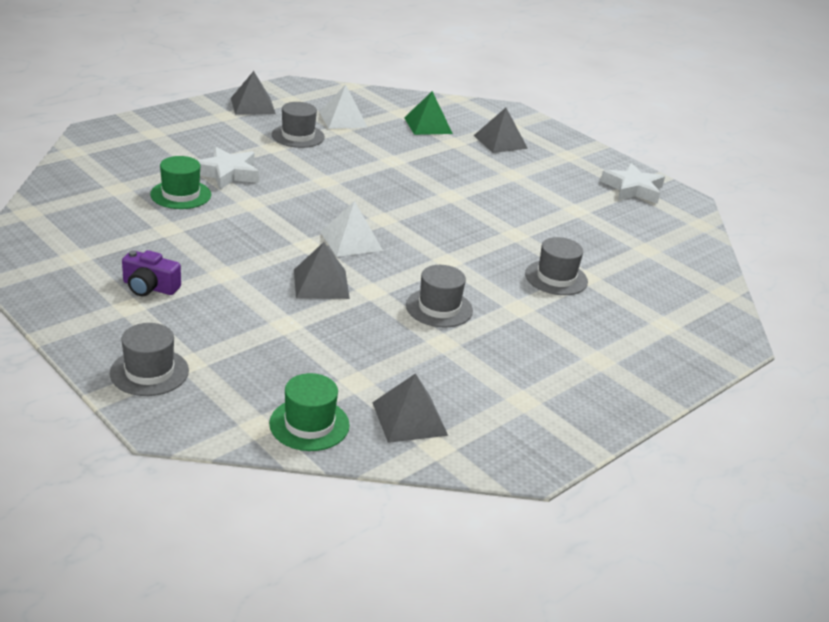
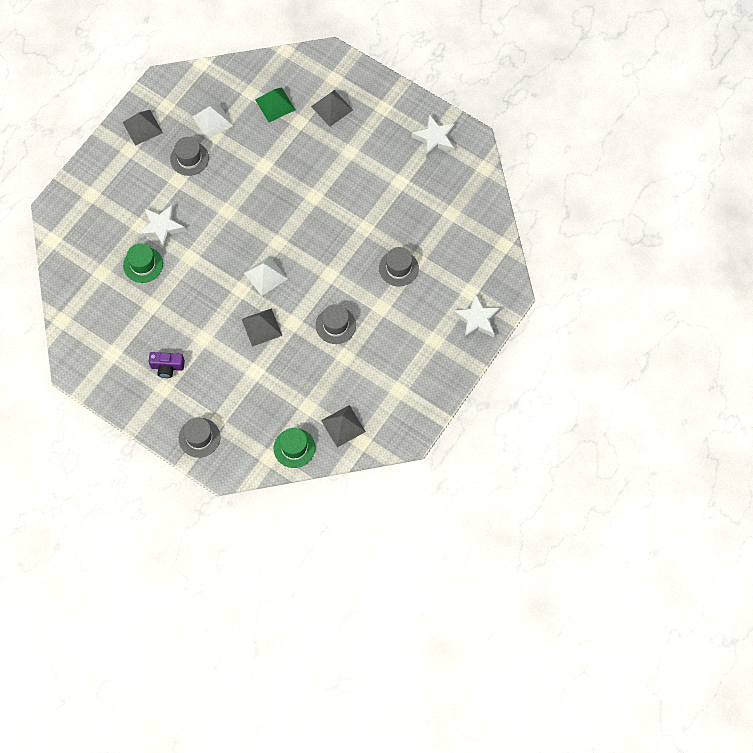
camera: 10 degrees left, 35 degrees up
(674, 354) = (477, 319): none -> white star

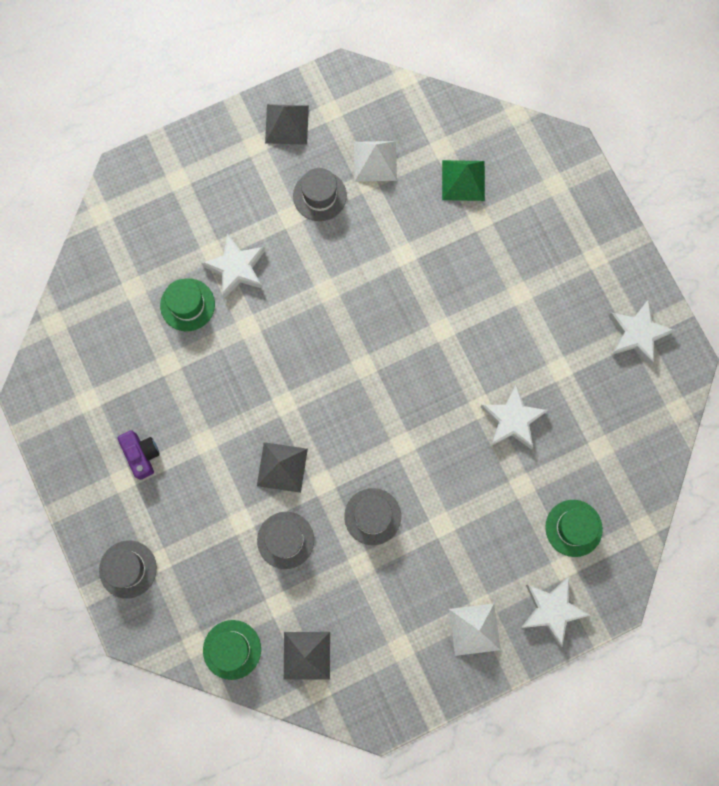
camera: 30 degrees right, 10 degrees up
(167, 367) = (142, 455): purple camera -> purple camera turned 150 degrees counterclockwise
(265, 276) = (324, 402): white pyramid -> white pyramid (474, 629)
(332, 108) = (531, 223): grey pyramid -> none
(388, 226) = (512, 420): none -> white star
(398, 268) = (493, 484): grey hat -> grey hat (285, 540)
(462, 267) = (573, 528): none -> green hat

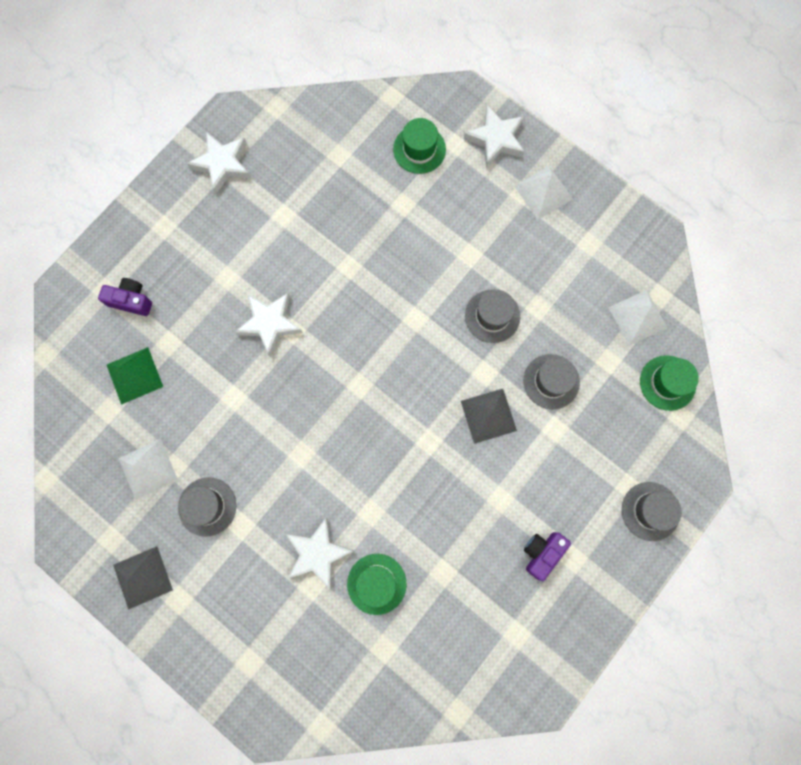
camera: 115 degrees left, 0 degrees up
(307, 655) = (637, 317): grey pyramid -> white pyramid
(512, 420) = (349, 236): white star -> white star (270, 323)
(535, 202) = (131, 300): none -> purple camera

